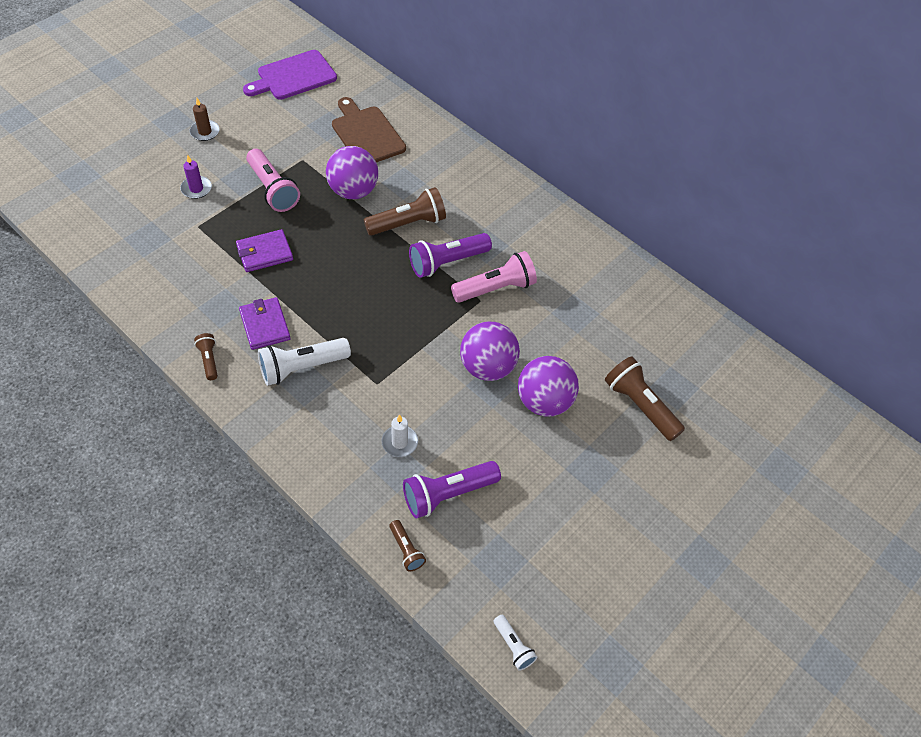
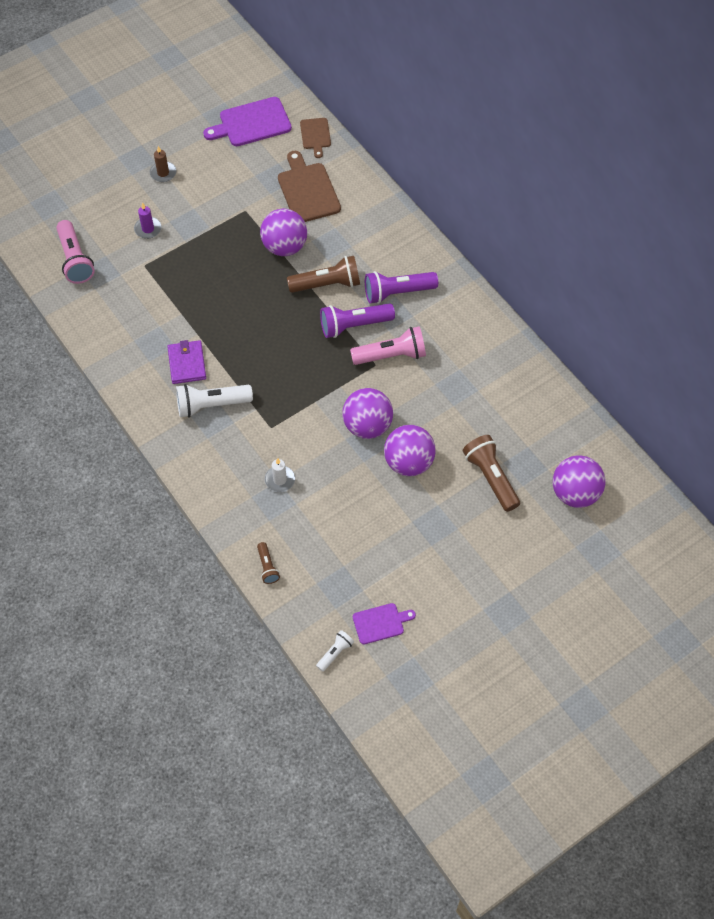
camera: 15 degrees right, 5 degrees up
(209, 360) = (136, 388): brown flashlight -> none
(264, 253) = (197, 297): purple wallet -> none
(272, 189) = (214, 237): pink flashlight -> pink flashlight (75, 260)
(363, 82) = (315, 135): none -> brown cutting board
(447, 494) = (310, 528): purple flashlight -> purple flashlight (397, 292)
(513, 646) = (335, 653): white flashlight -> white flashlight turned 120 degrees counterclockwise
(559, 598) = (380, 623): none -> purple cutting board
(737, 410) = (575, 493): none -> purple ball

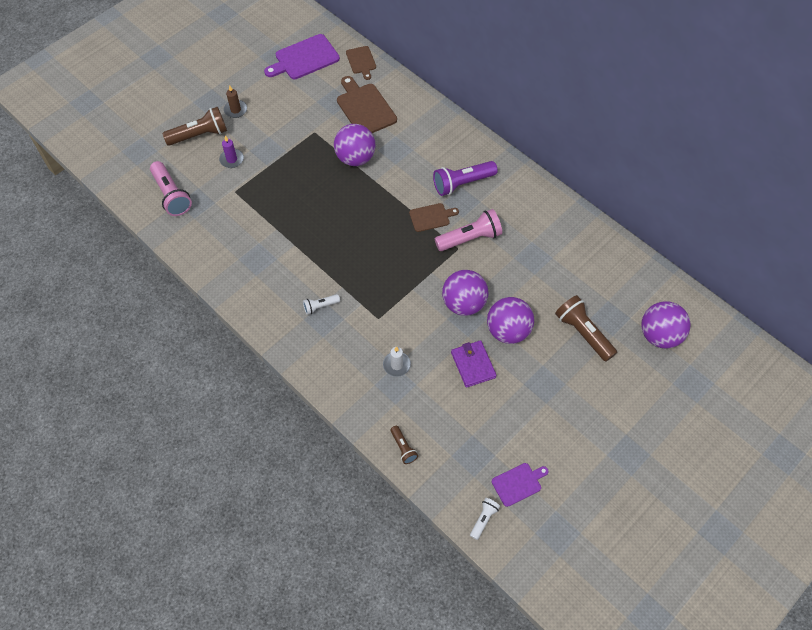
camera: 10 degrees left, 0 degrees up
(187, 363) = (290, 272): purple wallet -> purple wallet (473, 365)
(211, 405) = (320, 306): white flashlight -> white flashlight, size x0.53
(327, 284) = (400, 185): brown flashlight -> brown flashlight (200, 135)
(354, 325) = (431, 217): purple flashlight -> brown cutting board

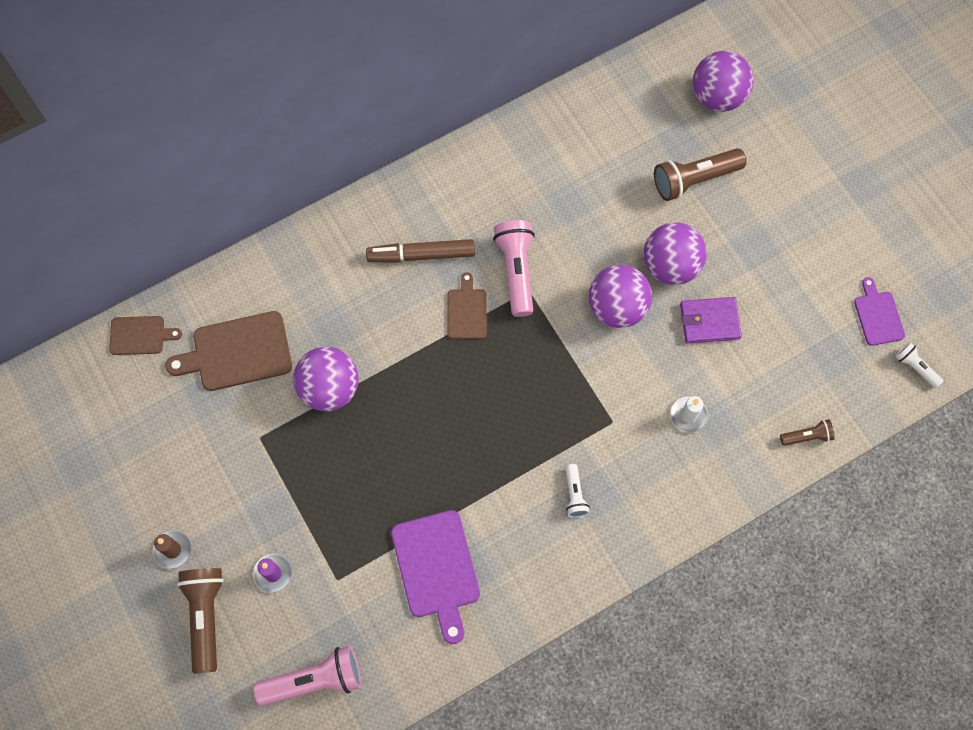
camera: 75 degrees left, 10 degrees up
(304, 58) = (101, 421): purple cutting board -> purple cutting board (436, 569)
(462, 183) = (421, 255): purple flashlight -> brown marker

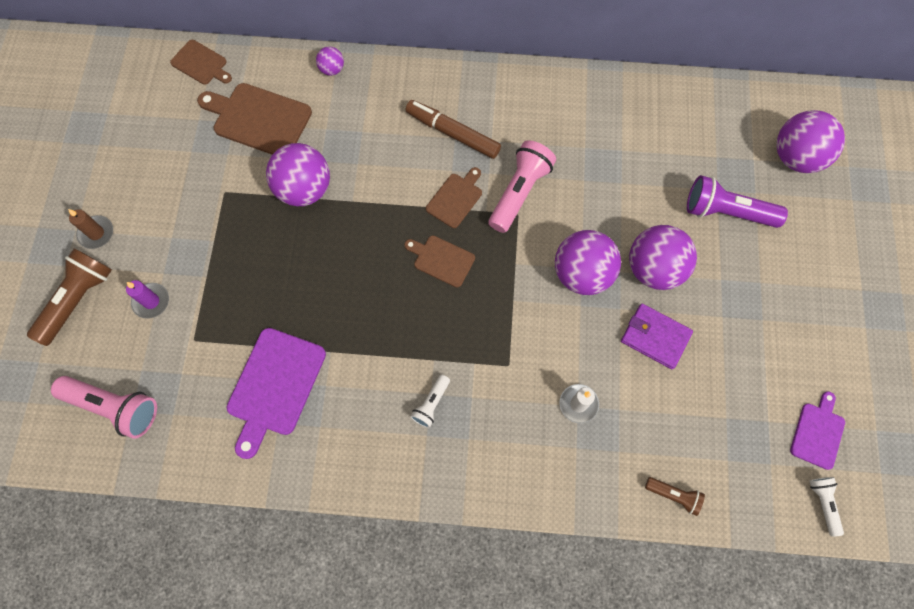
camera: 35 degrees right, 0 degrees up
(268, 264) = (332, 69): none -> purple ball
(494, 371) = (441, 260): none -> brown cutting board
(694, 179) = (726, 212): brown flashlight -> purple flashlight

